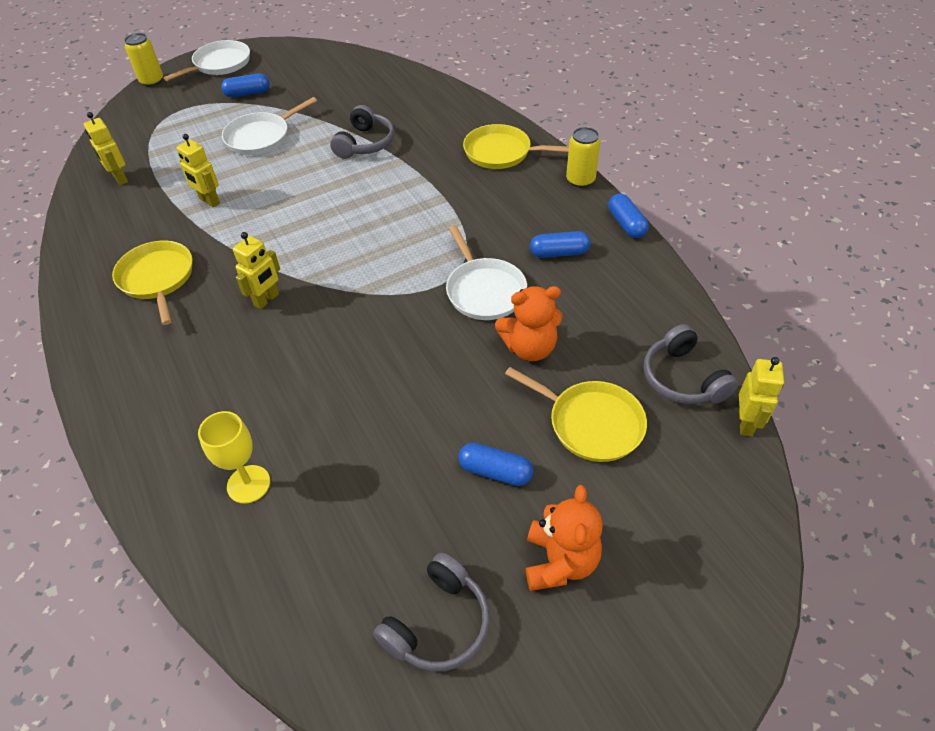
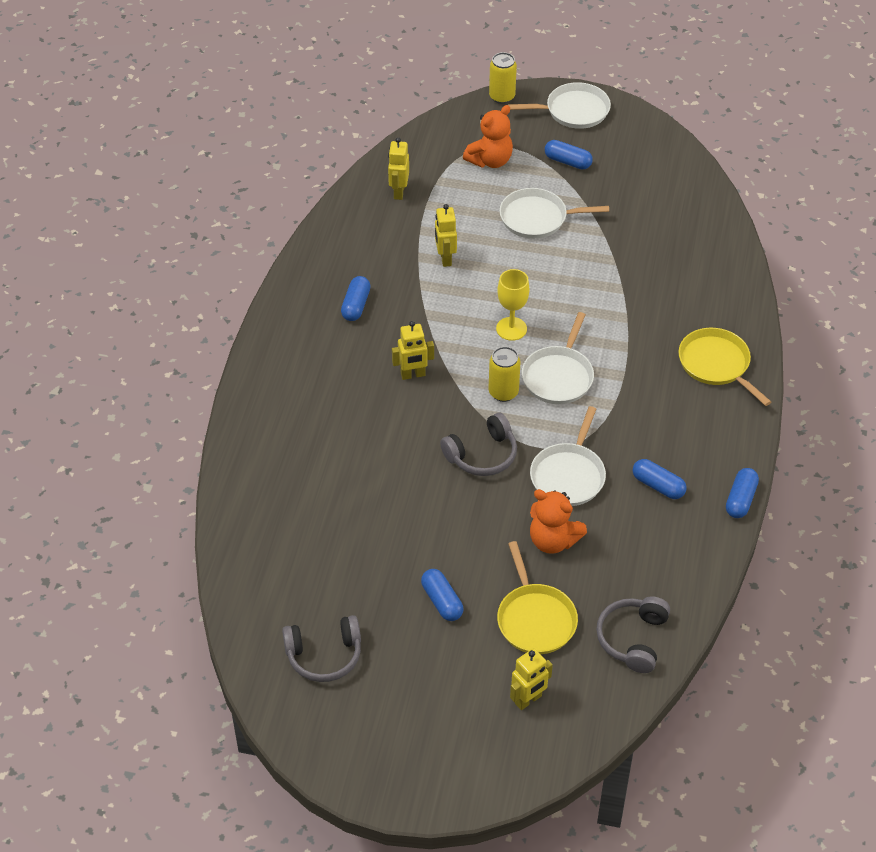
camera: 40 degrees right, 0 degrees up
(157, 278) = (356, 305): yellow pan -> blue capsule
(248, 484) = (293, 498): yellow goblet -> yellow goblet (511, 329)
(365, 143) = (613, 280): grey headphones -> grey headphones (482, 455)
(395, 227) = (558, 376): none -> white pan
(560, 561) = (423, 678): orange teddy bear -> orange teddy bear (490, 160)
(580, 180) = (751, 436): yellow can -> yellow can (503, 392)
(746, 423) = (637, 697): yellow robot -> yellow robot (528, 700)

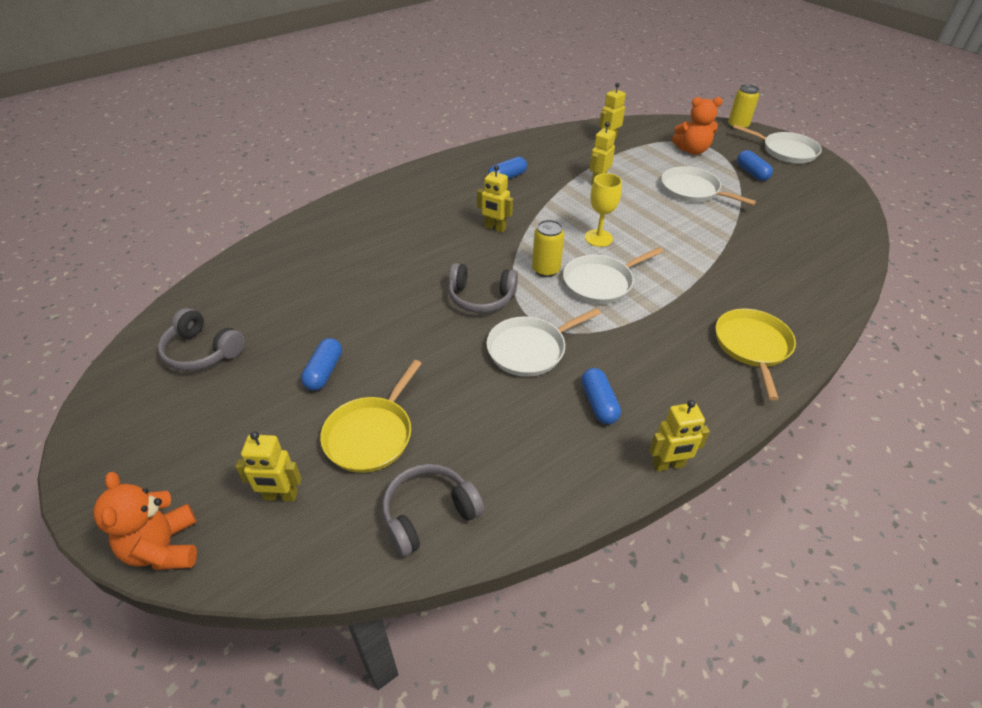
camera: 40 degrees right, 5 degrees down
(553, 540) = (460, 386): orange teddy bear -> orange teddy bear (164, 548)
(740, 499) = (668, 465): blue capsule -> yellow robot

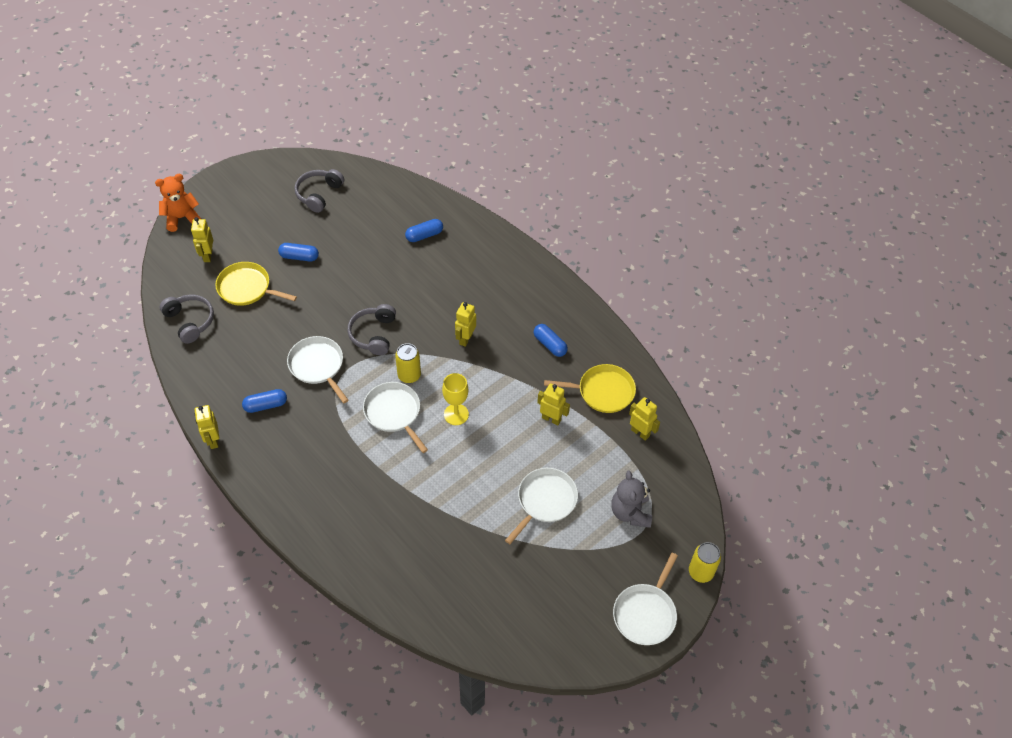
camera: 85 degrees right, 10 degrees up
(692, 150) = (630, 512): orange teddy bear -> grey teddy bear
(751, 173) = (589, 565): blue capsule -> blue capsule (424, 235)
(752, 346) = (319, 510): yellow pan -> yellow pan (603, 391)

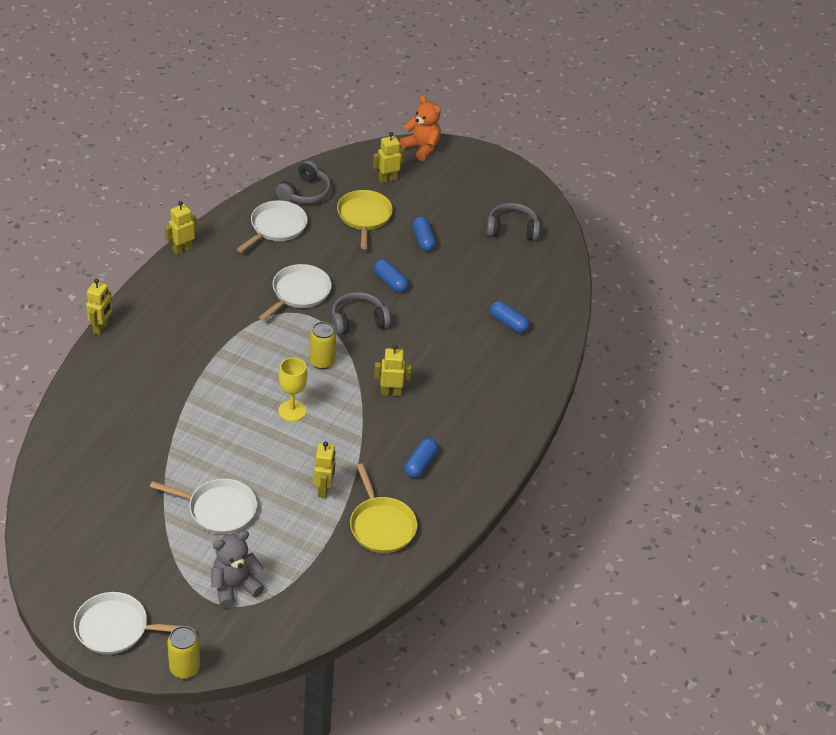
camera: 65 degrees right, 10 degrees down
(266, 405) = (236, 271): blue capsule -> blue capsule (390, 282)
(394, 413) = (271, 363): white pan -> white pan (276, 227)
(640, 432) = (342, 572): yellow robot -> yellow robot (101, 328)

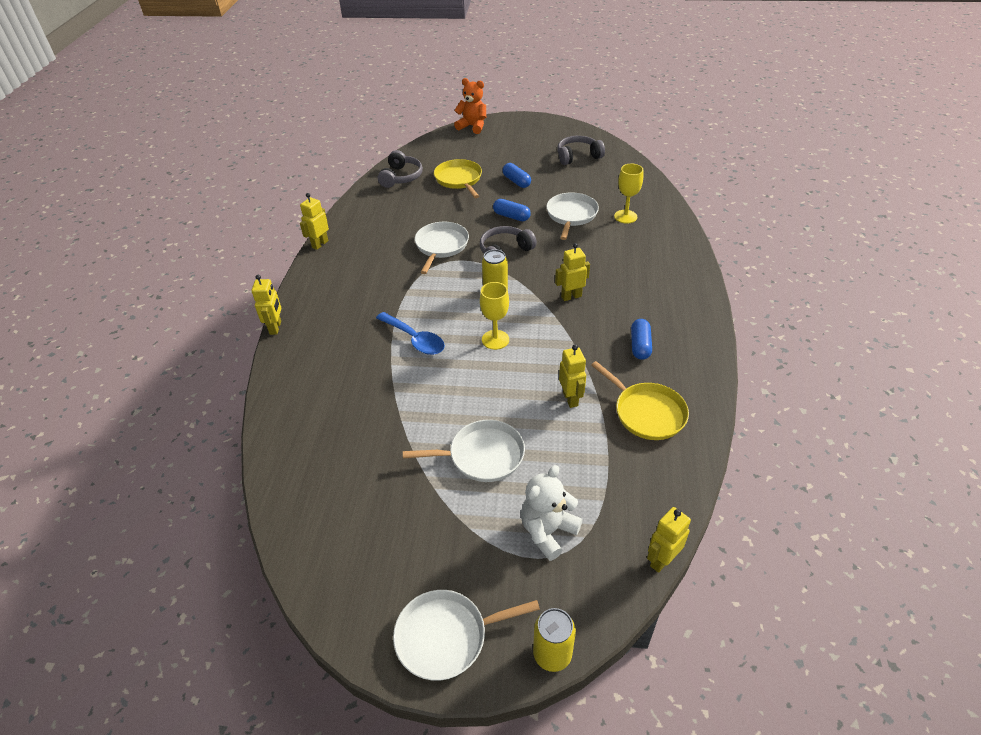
camera: 15 degrees left, 0 degrees up
(219, 384) = (415, 339): none -> blue spoon
(234, 587) = (548, 531): grey teddy bear -> white teddy bear
(276, 227) = (392, 206): white pan -> white pan (571, 215)
(387, 179) = (460, 151): yellow robot -> yellow robot (661, 560)
(508, 323) = (625, 216): blue capsule -> yellow goblet

